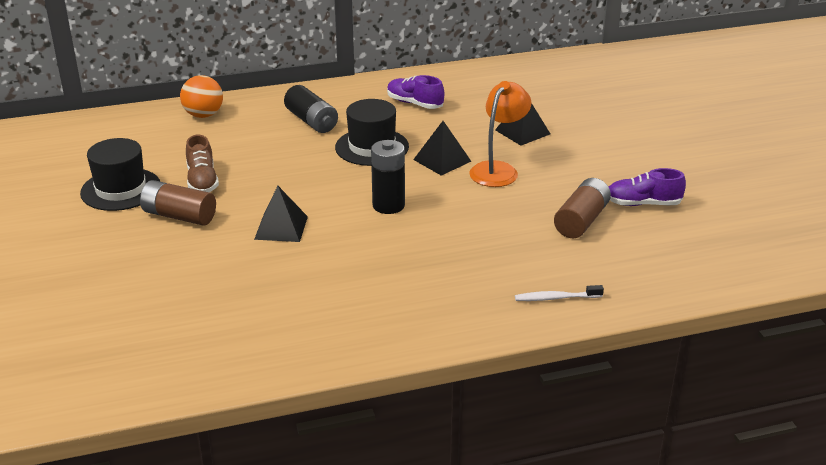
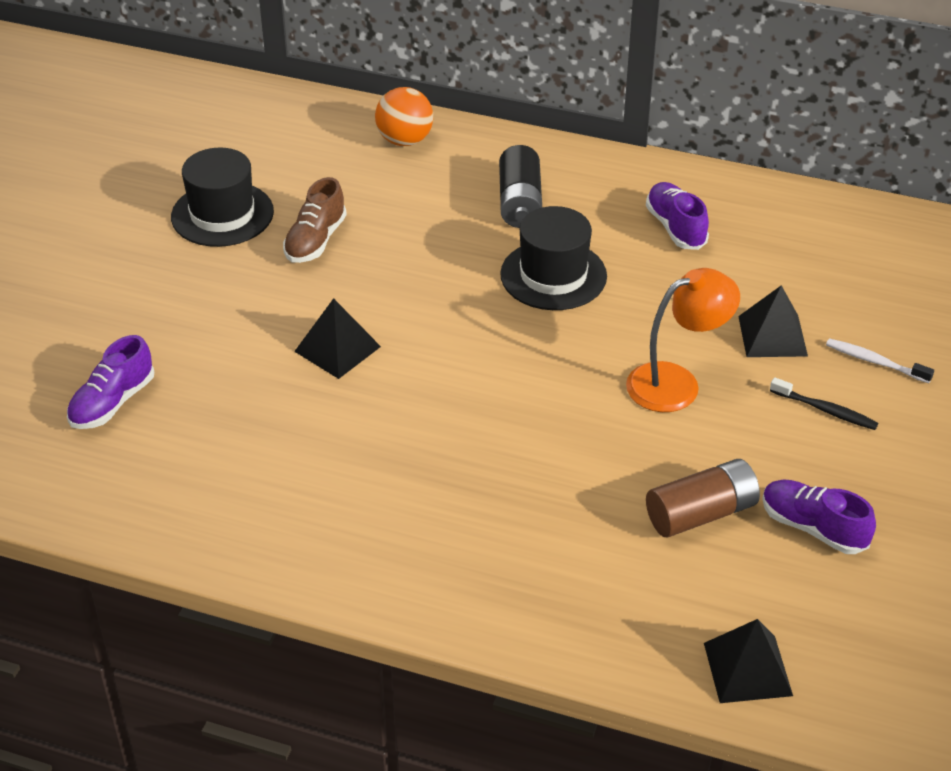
camera: 35 degrees right, 10 degrees up
(157, 313) = (112, 403): none -> purple shoe
(179, 216) = (247, 280): brown battery -> none
(388, 205) = (486, 374): black battery -> none
(442, 160) = (619, 335): black pyramid -> black pyramid (747, 669)
(556, 298) = (548, 610): white toothbrush -> white toothbrush (875, 362)
(587, 153) = (825, 410): none -> black toothbrush

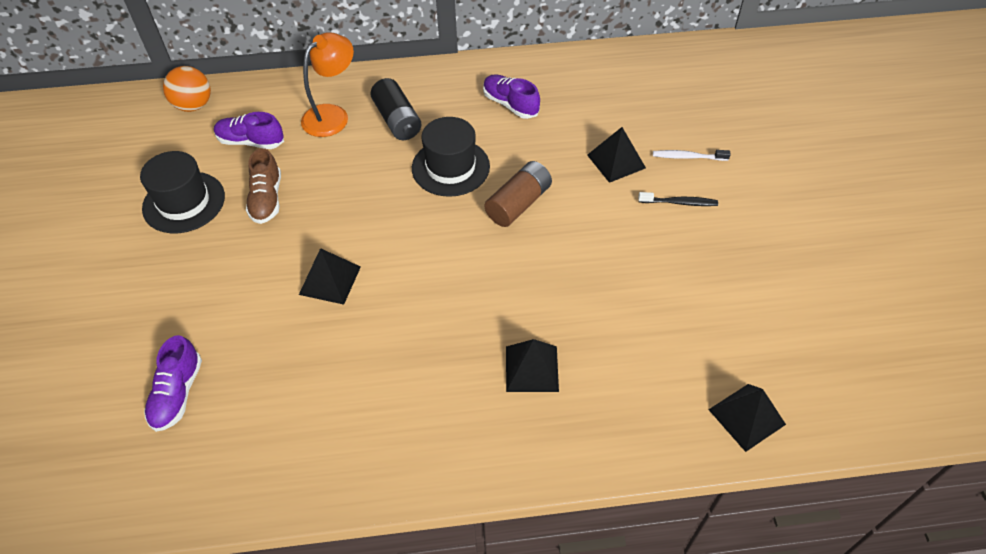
camera: 25 degrees left, 10 degrees up
(405, 140) = (290, 99): orange ball -> orange ball (194, 105)
(515, 521) = (532, 368): none -> black pyramid
(676, 382) = (576, 218): orange lamp -> orange lamp (332, 115)
(701, 513) = (649, 310): brown battery -> brown battery (518, 204)
(813, 528) = (723, 292): purple shoe -> purple shoe (251, 142)

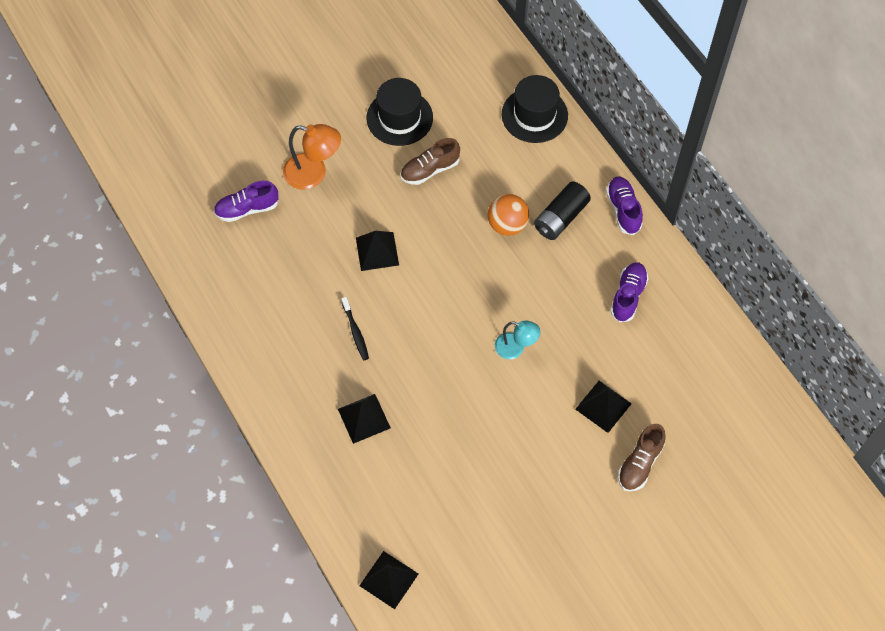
camera: 65 degrees right, 10 degrees up
(194, 105) = (497, 65): orange ball -> orange ball (507, 225)
(251, 142) = (481, 126): purple shoe -> purple shoe (623, 210)
(332, 115) = (541, 167): orange lamp -> orange lamp (313, 173)
(450, 167) = (529, 281): black hat -> black hat (534, 115)
(518, 204) = (515, 348): brown battery -> turquoise lamp
(679, 202) = (580, 472): black toothbrush -> black toothbrush (355, 332)
(688, 157) = (640, 463): white toothbrush -> brown shoe

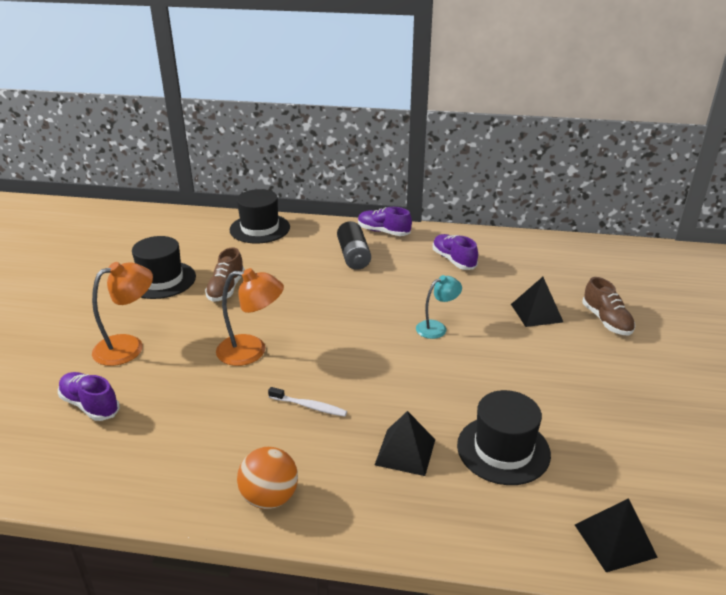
camera: 50 degrees left, 30 degrees down
(247, 209) = (90, 405): purple shoe -> purple shoe turned 105 degrees clockwise
(355, 332) = (309, 406): black toothbrush -> white toothbrush
(377, 251) = (252, 351): black pyramid -> orange lamp
(416, 474) = (503, 449): none -> black hat
(507, 225) = (325, 279): orange ball -> orange ball (269, 497)

